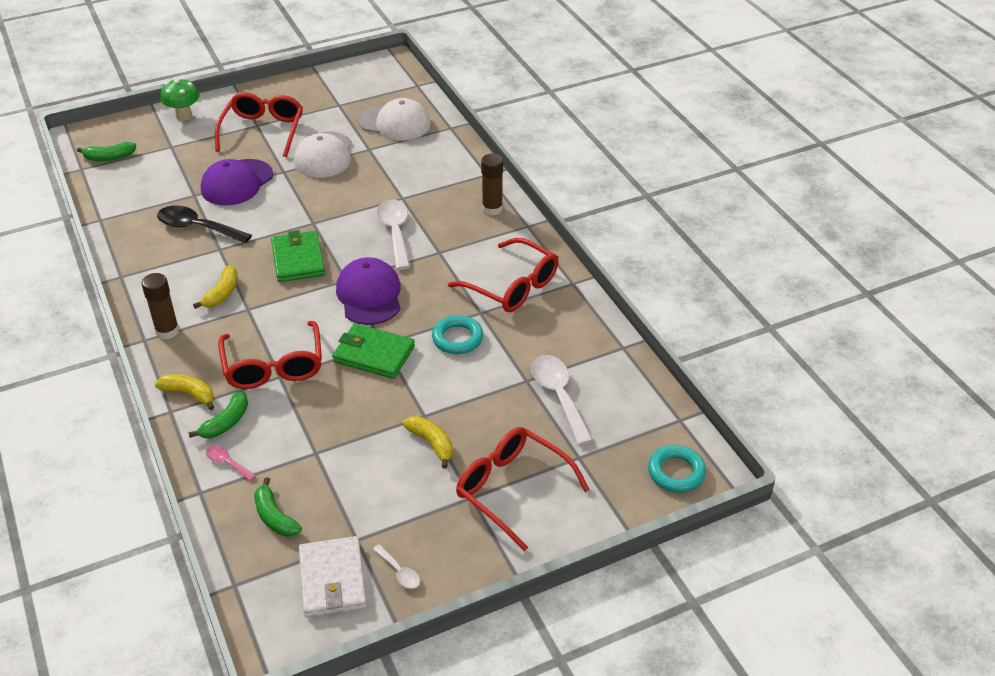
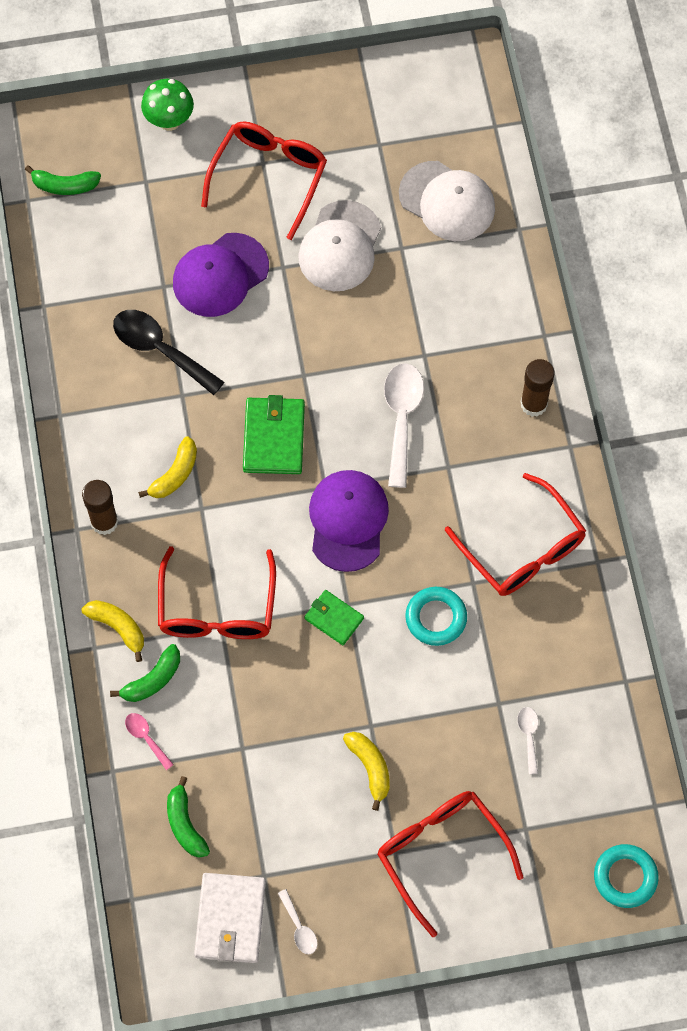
camera: 15 degrees right, 25 degrees up
(373, 354) = (334, 618): green wallet -> green wallet, size x0.61
(559, 396) = (529, 736): white spoon -> white spoon, size x0.49

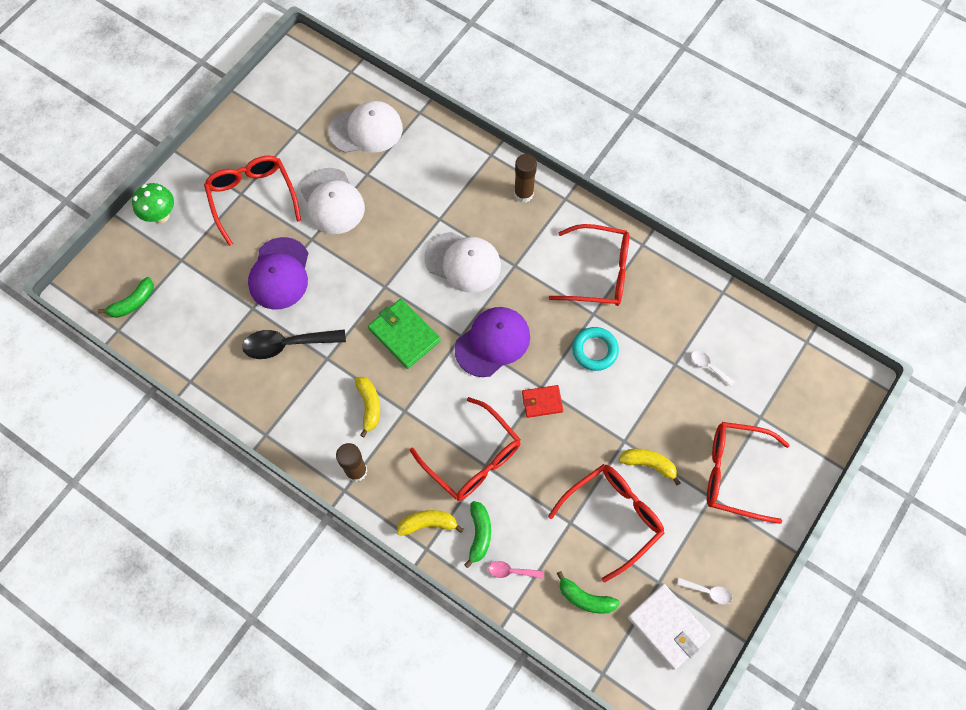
camera: 45 degrees left, 0 degrees up
(286, 781) = (613, 517): none -> red glasses
(334, 618) = (542, 402): green wallet -> red wallet
(348, 521) = (492, 342): purple cap -> purple cap turned 90 degrees clockwise
(402, 418) = (463, 262): white spoon -> white cap
(625, 877) = (834, 392): turquoise ring -> none

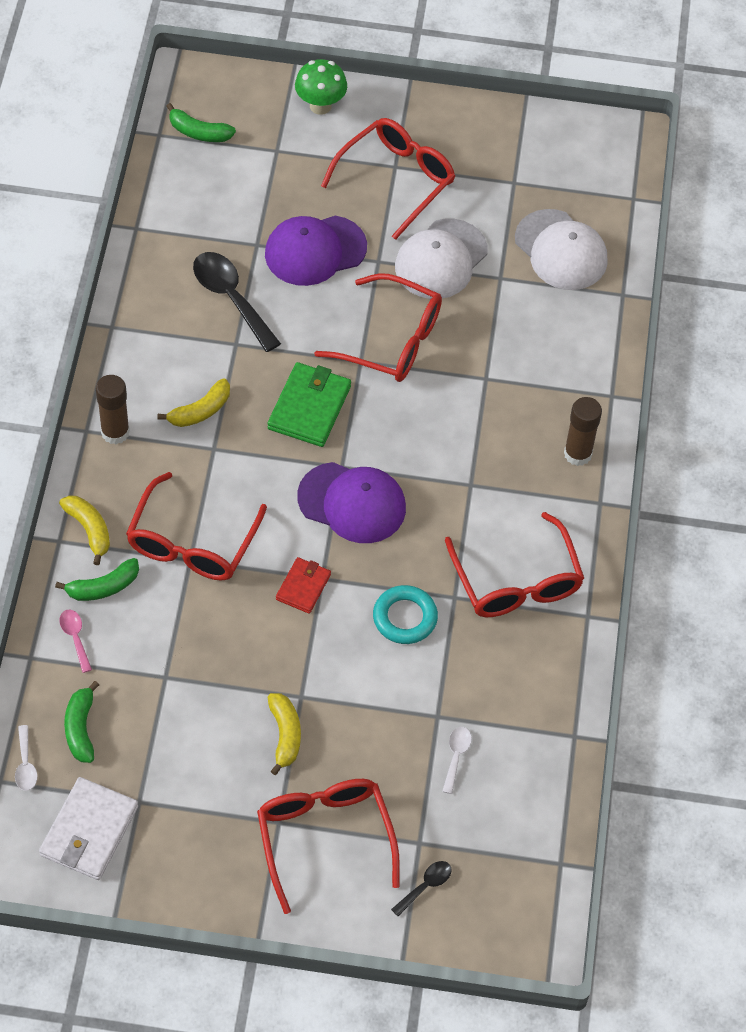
camera: 60 degrees right, 10 degrees down
(463, 262) = (441, 428): white cap -> none
(542, 402) = (303, 587): red wallet -> red wallet turned 60 degrees clockwise
(613, 517) = (196, 721): red glasses -> red glasses (391, 340)
(708, 592) = (154, 861): white spoon -> white spoon (25, 764)
(792, 427) = (425, 886): none -> black spoon

